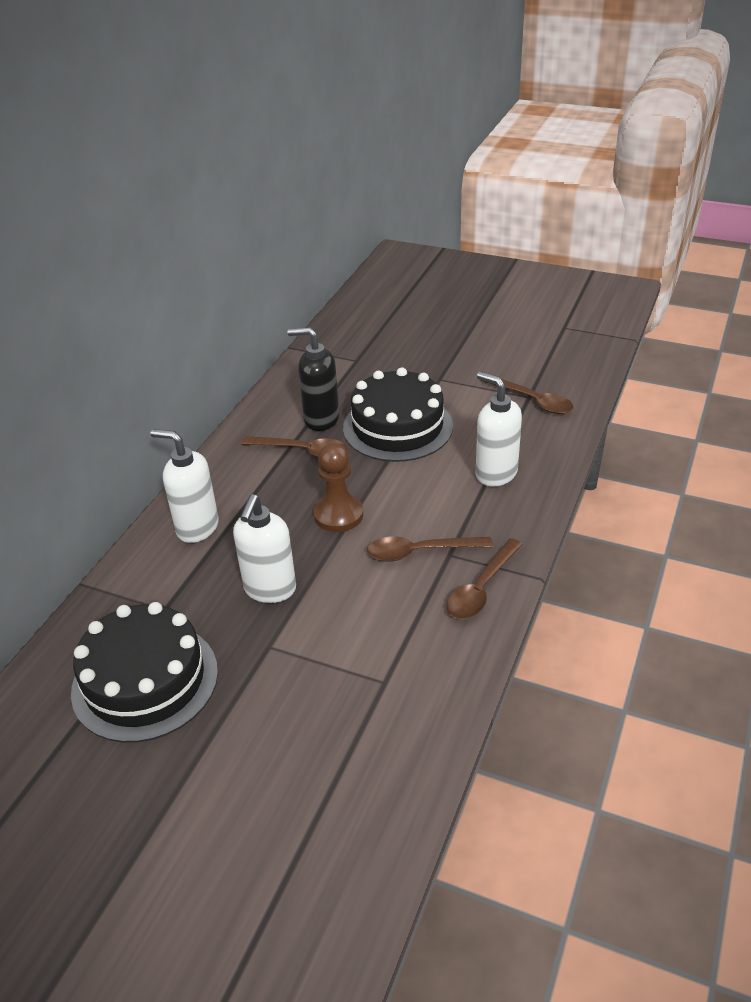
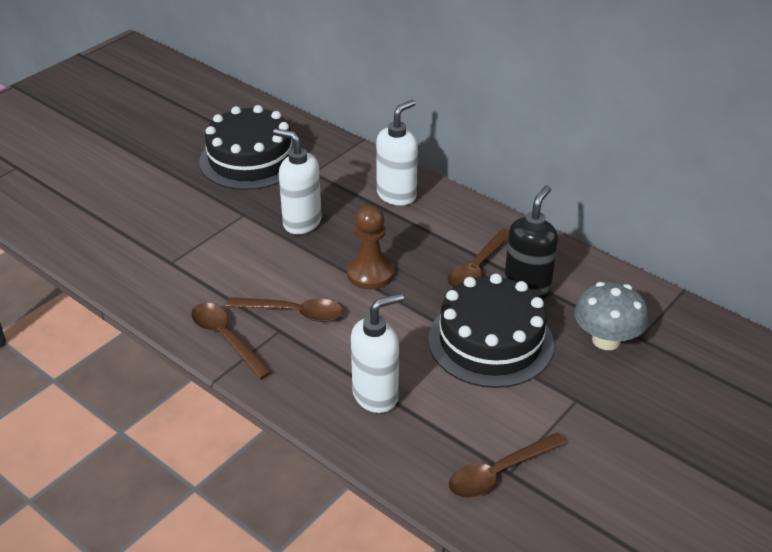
camera: 105 degrees right, 0 degrees up
(367, 374) = (606, 340): none -> grey mushroom
(420, 552) = (293, 313): brown spoon -> brown spoon turned 90 degrees clockwise

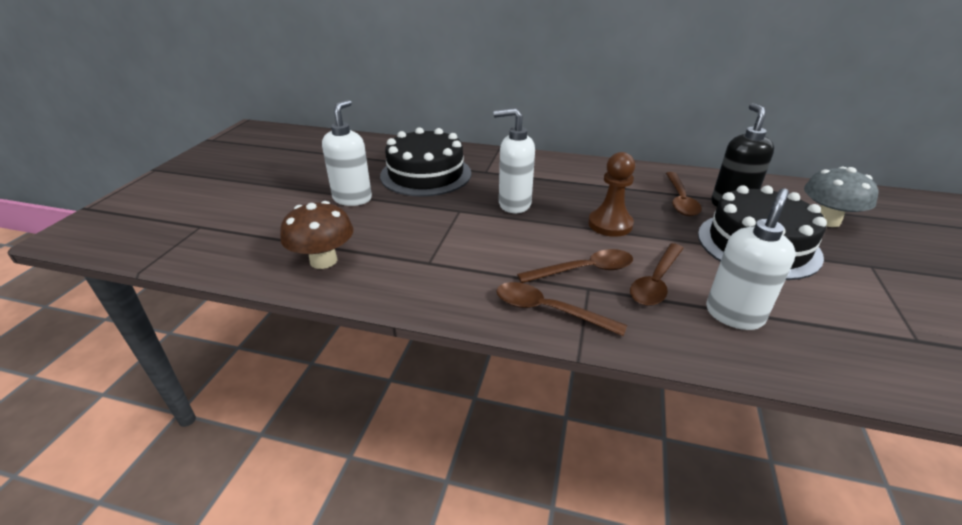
camera: 25 degrees left, 5 degrees down
(89, 233) = (323, 260): none -> brown mushroom
(397, 195) = (565, 171): white soap dispenser -> white soap dispenser (352, 199)
(499, 472) = (912, 343): brown spoon -> brown spoon (656, 282)

